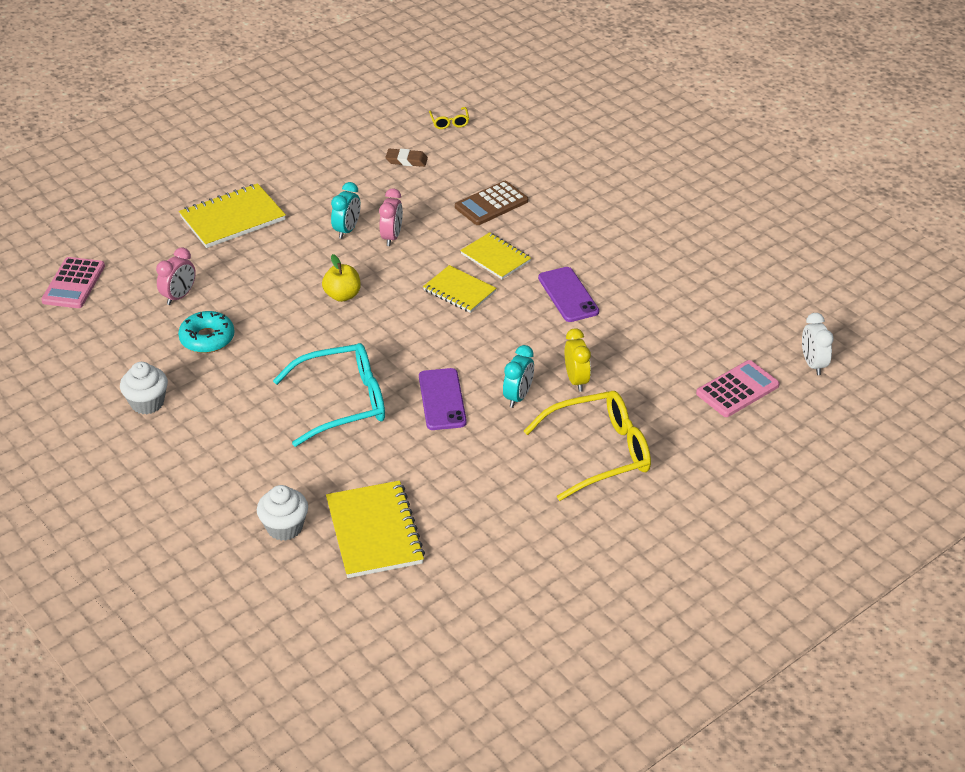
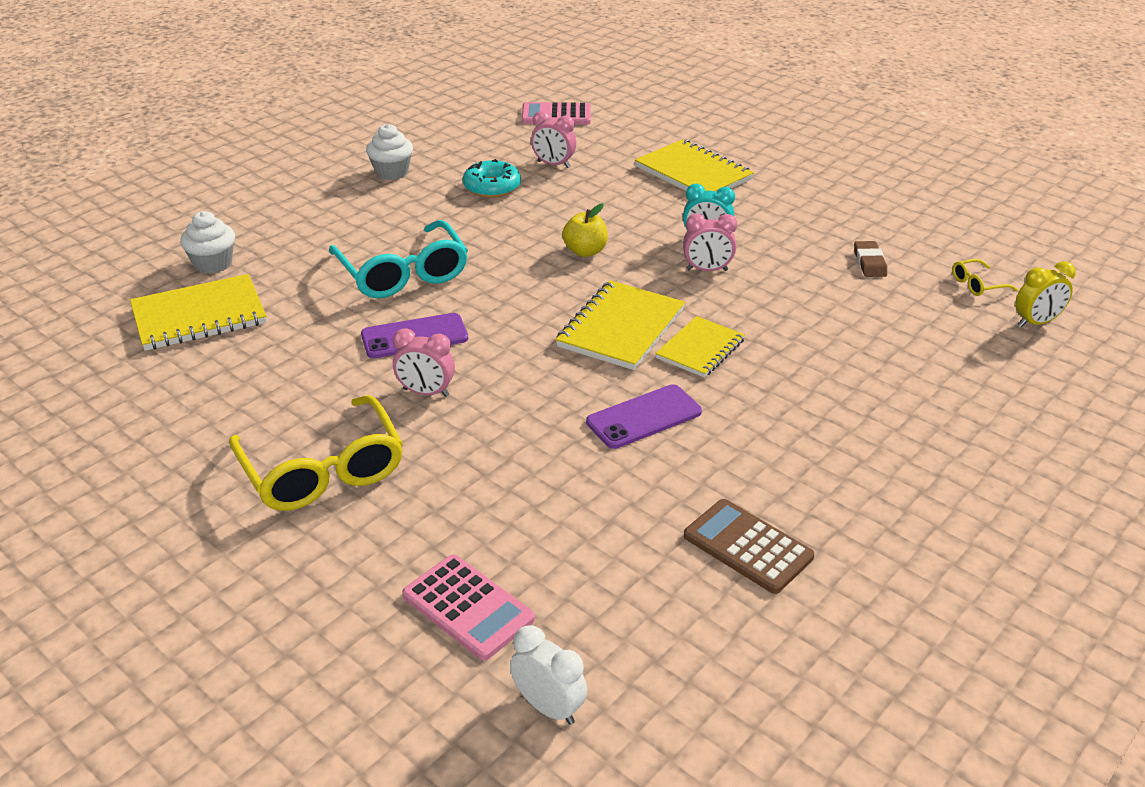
camera: 80 degrees right, 5 degrees down
(459, 291) = (621, 328): yellow notebook -> yellow notebook, size x1.54
(491, 204) = (815, 335): brown calculator -> brown calculator (748, 546)
(518, 397) = (426, 392): turquoise clock -> pink clock
(576, 380) = (465, 438): yellow clock -> yellow clock (1036, 322)
(813, 364) = (548, 707): white clock -> white clock turned 60 degrees clockwise

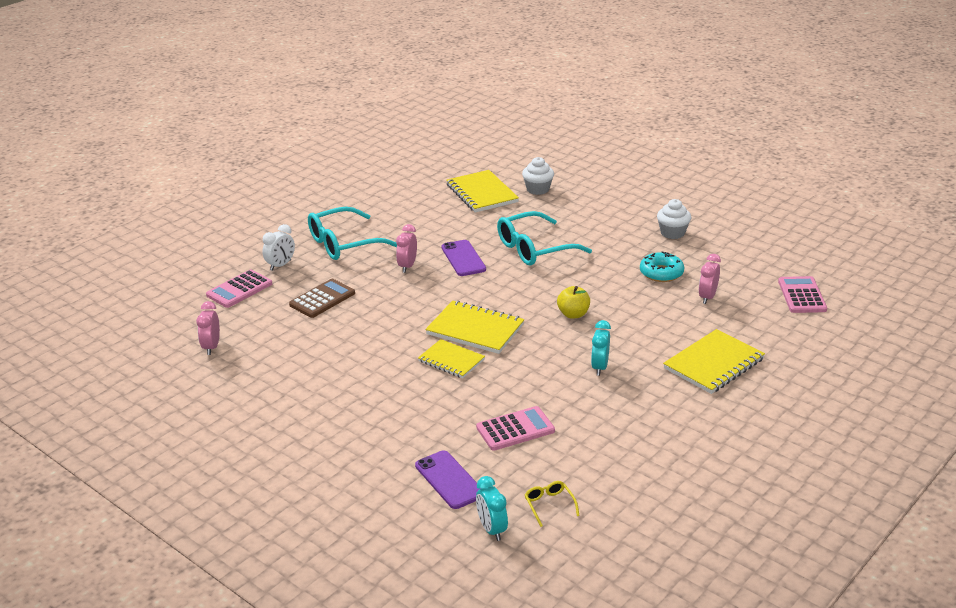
camera: 90 degrees right, 5 degrees down
(323, 471) = (343, 244): yellow glasses -> turquoise glasses
(548, 707) = (174, 313): white clock -> white clock (280, 265)
(644, 417) = (379, 338): purple phone -> purple phone (449, 480)
(707, 270) = (554, 366): pink clock -> pink clock (211, 347)
(748, 546) = (262, 371): brown calculator -> brown calculator (322, 299)
(845, 302) = (515, 429): none -> pink calculator
(869, 263) = (577, 448): brown eraser -> none
(1036, 322) = (492, 529): yellow clock -> turquoise clock

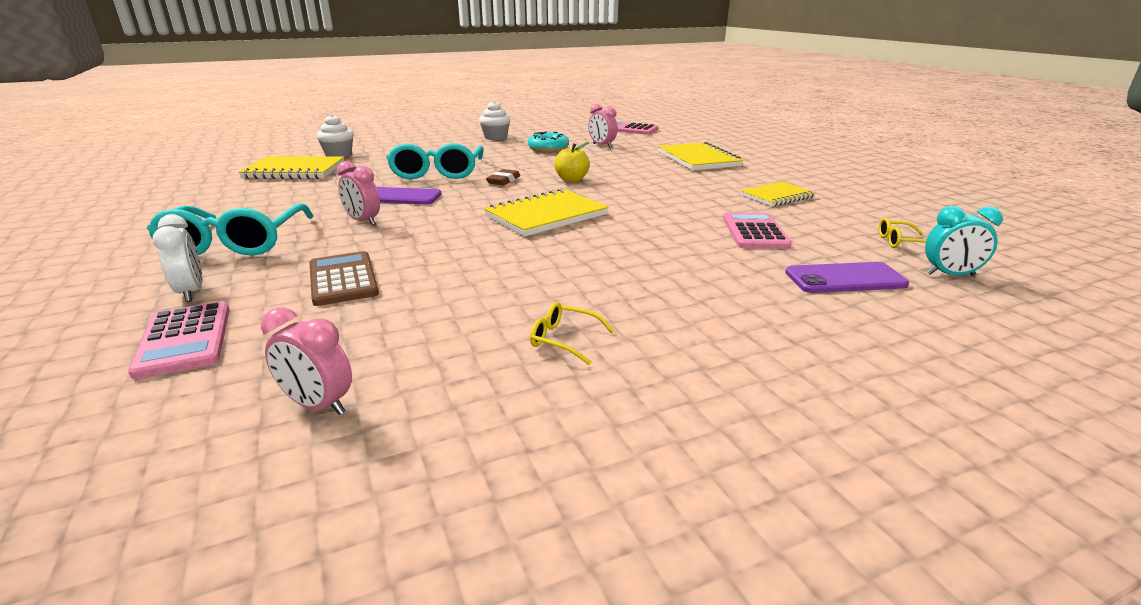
camera: 65 degrees left, 5 degrees down
(299, 390) = (563, 339): none -> yellow glasses
(451, 360) = (594, 236): yellow notebook -> yellow notebook (777, 196)
(541, 285) = (503, 180): none -> brown eraser
(599, 367) = (670, 187): turquoise clock -> none

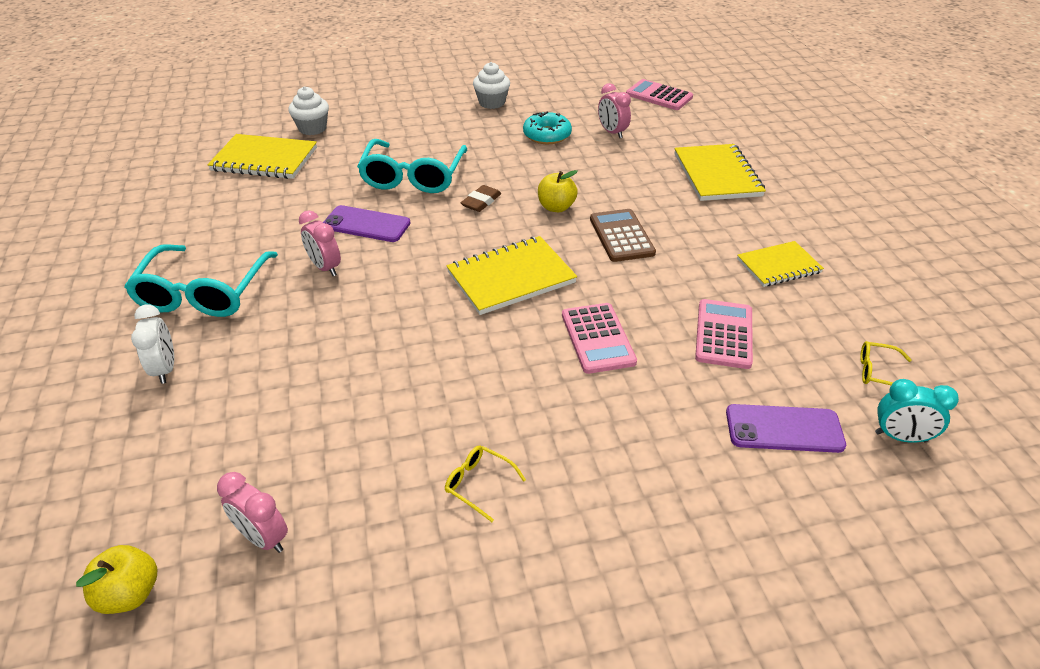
camera: 10 degrees right, 15 degrees up
(133, 476) = (130, 594): none -> yellow apple
(184, 340) = (161, 437): pink calculator -> pink calculator (597, 338)
(343, 279) = (297, 366): brown calculator -> brown calculator (621, 236)

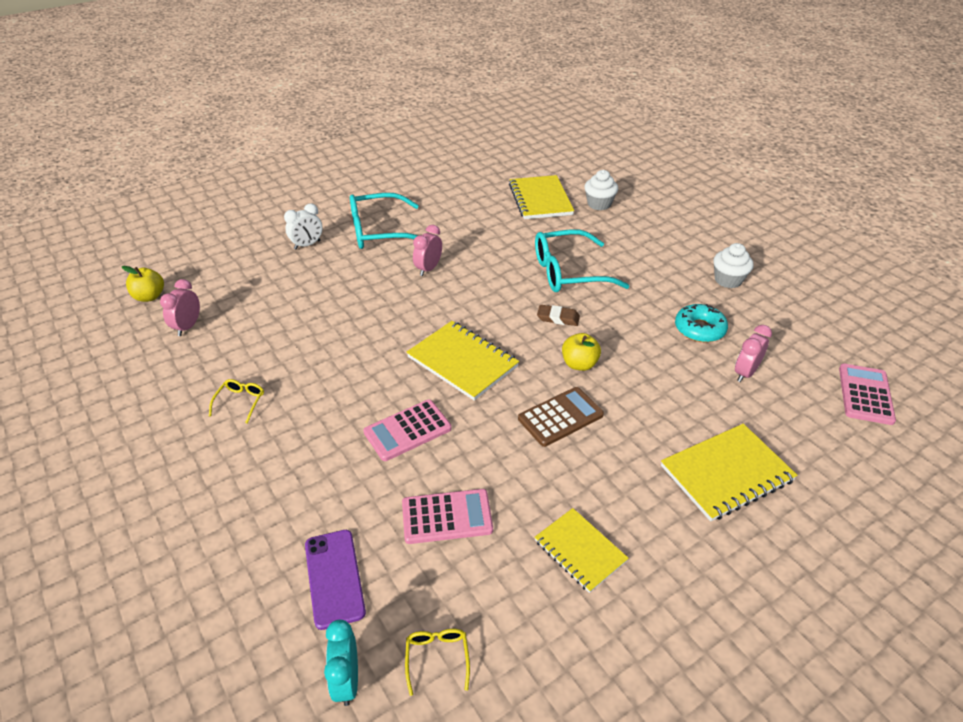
camera: 70 degrees right, 0 degrees up
(366, 224) = (489, 270): purple phone -> none

